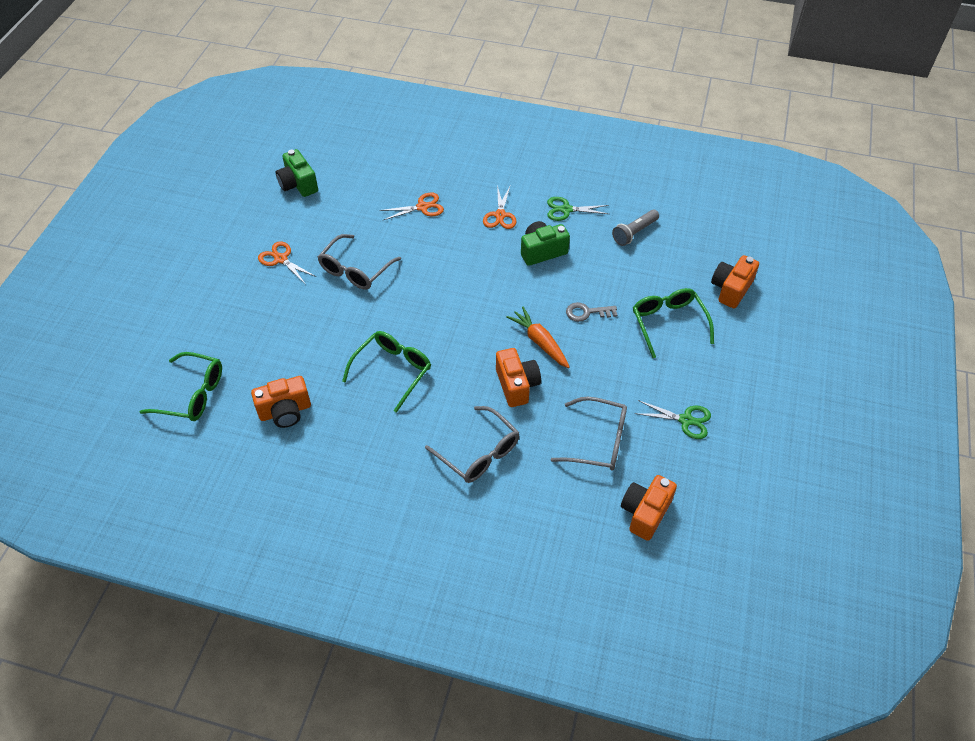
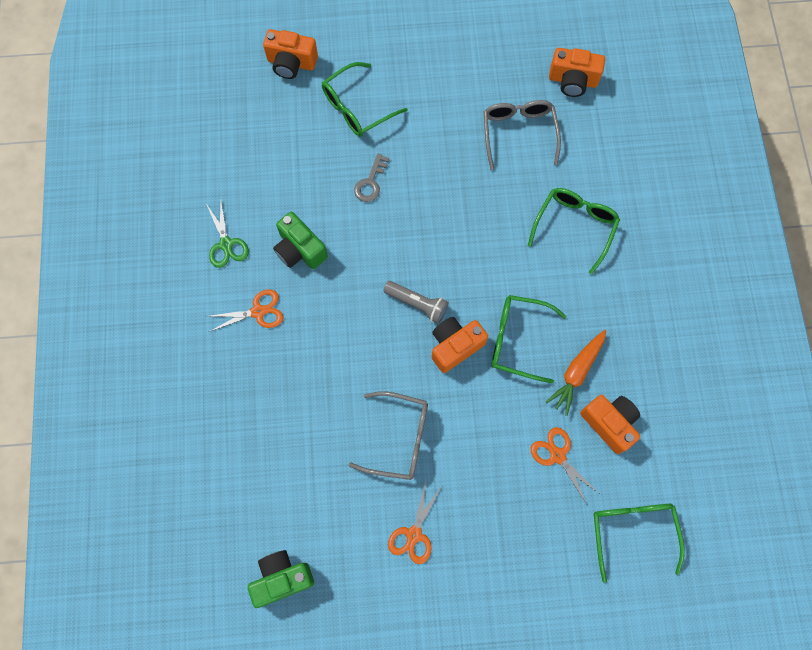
camera: 110 degrees left, 20 degrees up
(298, 184) = (282, 578): green camera -> green camera turned 150 degrees counterclockwise
(422, 207) = (273, 404): orange scissors -> orange scissors (557, 455)
(479, 453) = (575, 226): grey glasses -> green glasses
(517, 385) = (486, 219): orange camera -> orange camera (455, 346)
(539, 342) = (425, 214): orange carrot -> orange carrot (576, 373)
(587, 312) = (371, 182): grey key -> grey key turned 45 degrees clockwise
(634, 233) = (240, 166): grey flashlight -> grey flashlight (417, 304)
(686, 420) = (465, 70): green scissors -> none

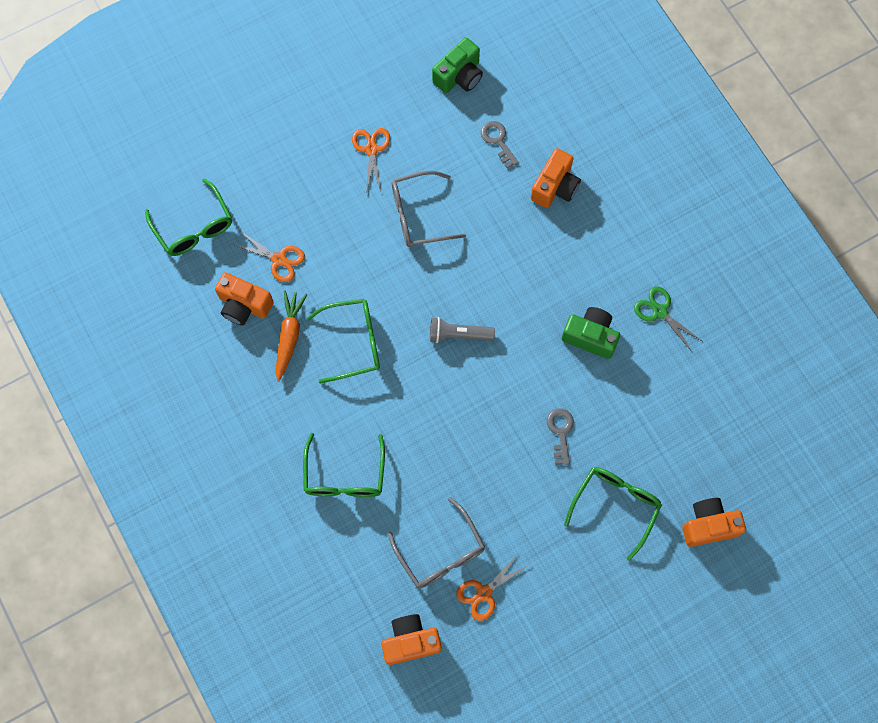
camera: 155 degrees right, 0 degrees up
(258, 311) = (595, 265): orange scissors -> orange scissors (484, 593)
(281, 482) = (498, 141): none -> grey key
(455, 346) = (407, 312): orange camera -> orange camera (555, 187)

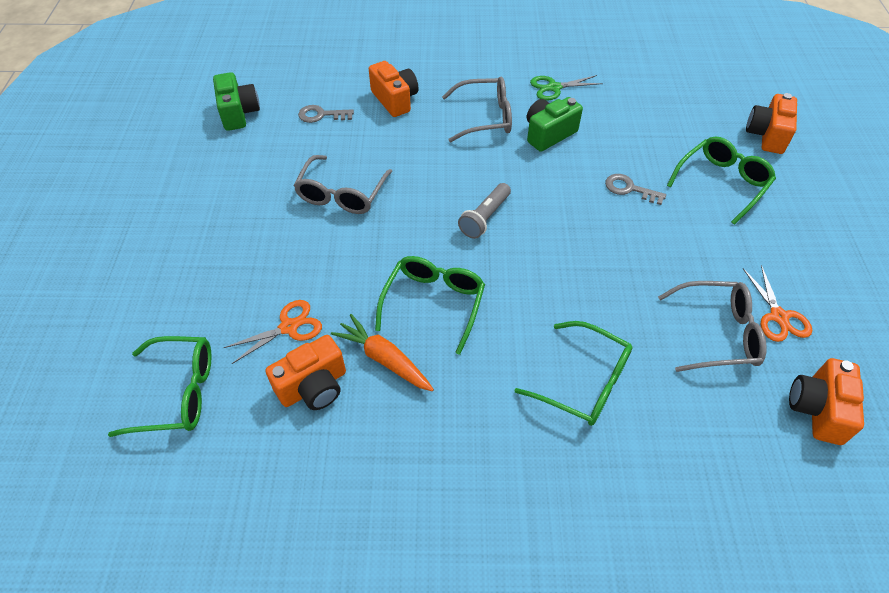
camera: 60 degrees left, 20 degrees down
(371, 149) = (245, 199): orange scissors -> none
(579, 274) = (485, 117): none -> grey glasses
(616, 505) = (722, 183): green glasses -> green glasses turned 75 degrees clockwise

